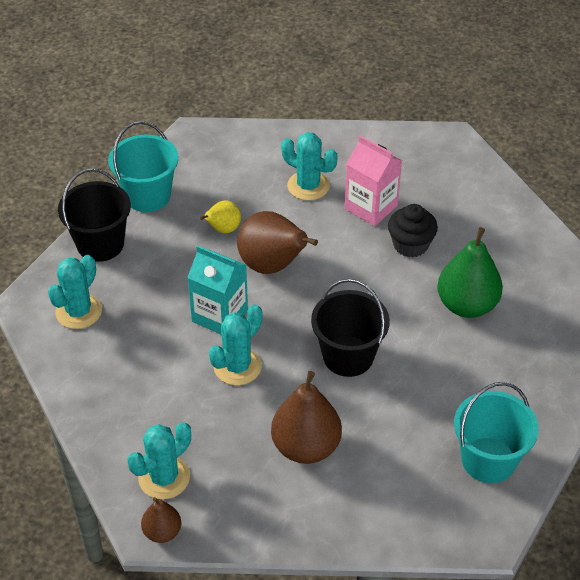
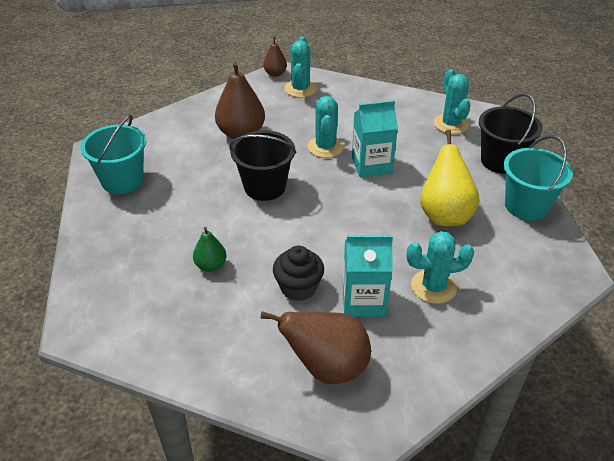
camera: 140 degrees right, 5 degrees down
(223, 229) = (444, 215): yellow pear -> yellow pear, size x1.85
(272, 266) = (379, 211): brown pear -> brown pear (327, 367)
(371, 207) = (364, 300): pink carton -> turquoise carton
(467, 305) = (211, 265): green pear -> green pear, size x0.54

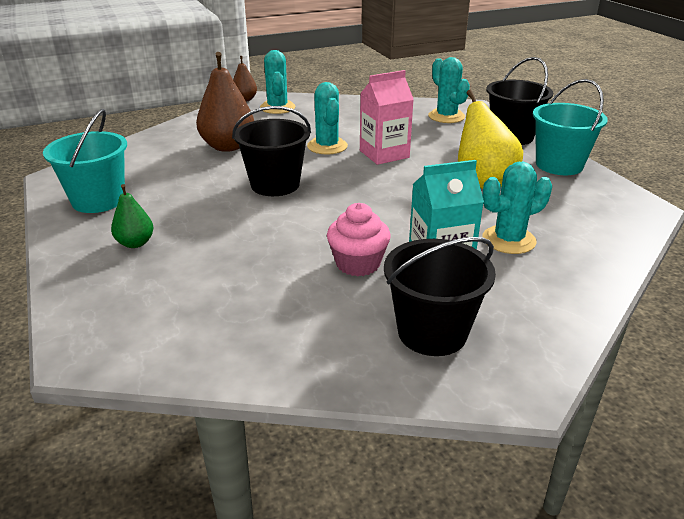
camera: 15 degrees left, 10 degrees down
(211, 265) = (241, 260): green pear -> green pear (135, 243)
(298, 287) = (358, 263): black cupcake -> pink cupcake
(327, 367) = (432, 332): brown pear -> black bucket
(371, 165) = (384, 154): turquoise carton -> pink carton

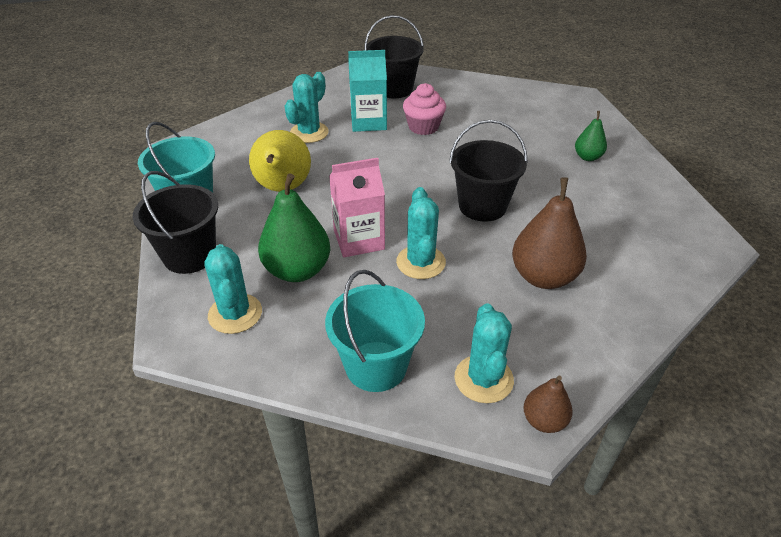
camera: 170 degrees left, 10 degrees up
(98, 200) = (647, 204): turquoise bucket -> turquoise bucket (376, 366)
(421, 136) = (297, 270): none -> green pear
(508, 240) = (309, 133): turquoise cactus -> turquoise cactus turned 45 degrees counterclockwise

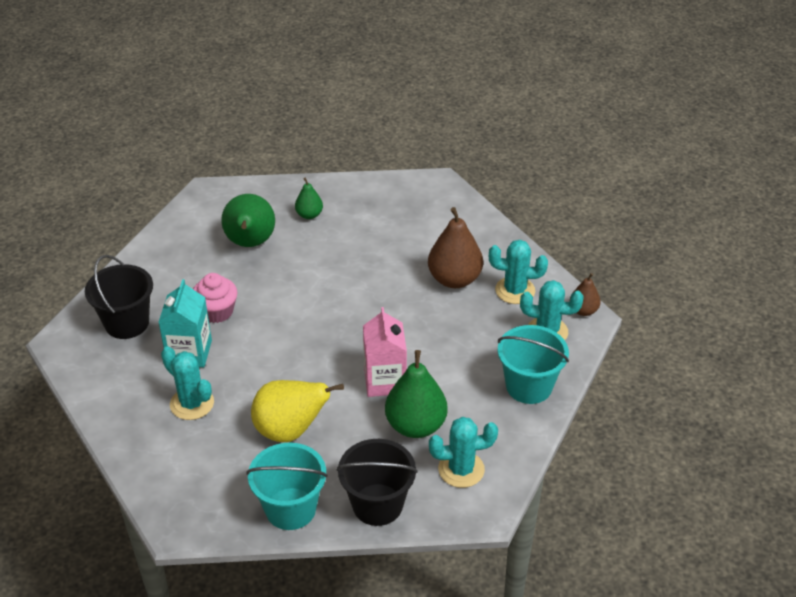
camera: 80 degrees left, 0 degrees up
(420, 262) = (423, 345): turquoise cactus -> turquoise cactus (515, 290)
(482, 206) = (359, 295): black bucket -> none
(523, 130) = (250, 243): none -> green pear

